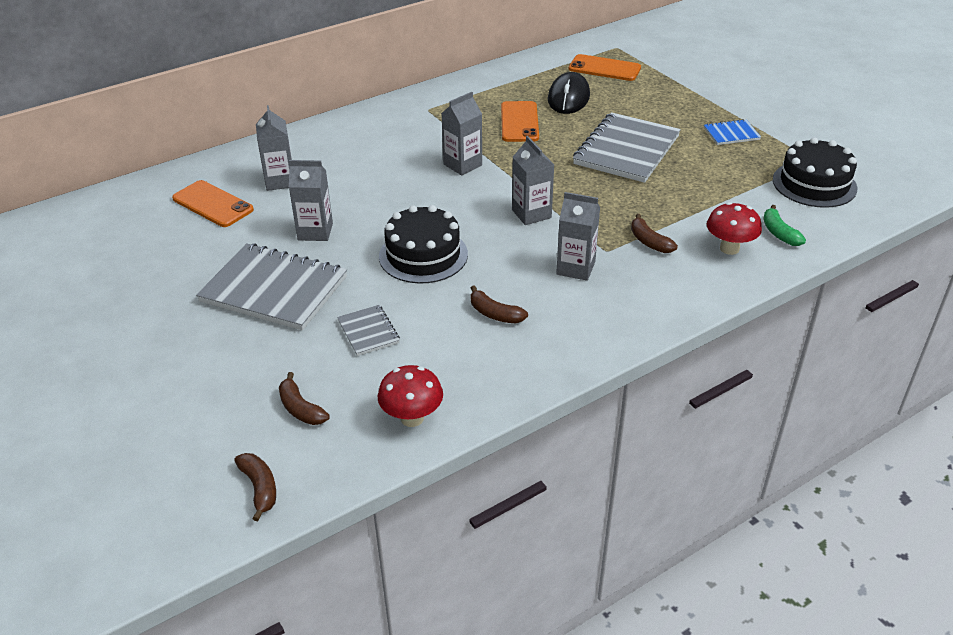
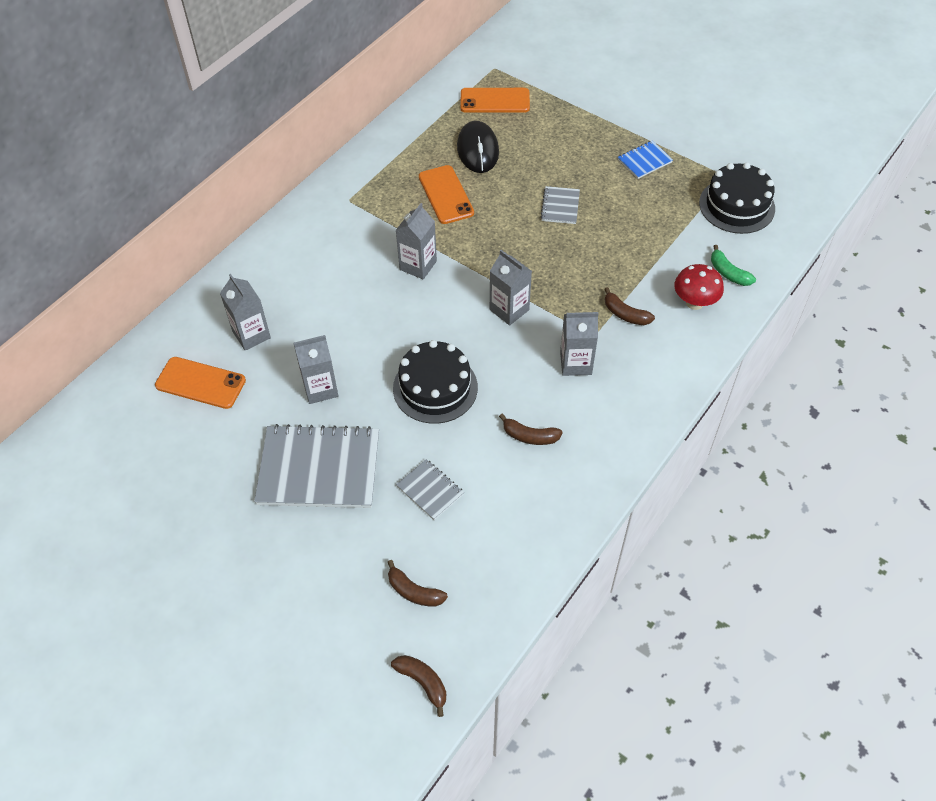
camera: 20 degrees left, 15 degrees up
(412, 418) = (513, 569): red mushroom -> none
(626, 150) = (560, 206): grey notebook -> grey notebook, size x0.47

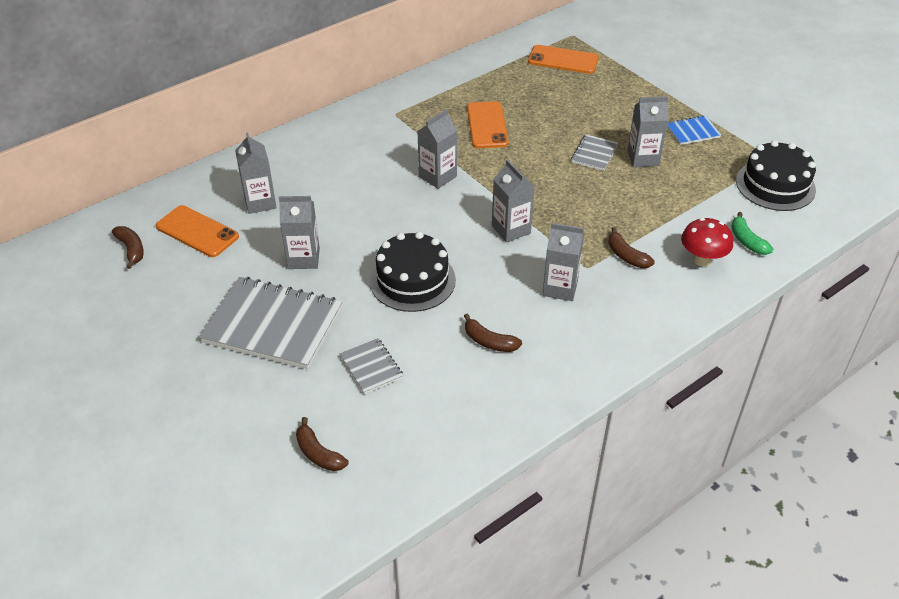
camera: 15 degrees right, 10 degrees down
(423, 682) = (292, 539): brown banana -> brown banana (131, 249)
(477, 150) = (531, 95): black mouse -> none
(607, 201) = (643, 158): none -> grey carton

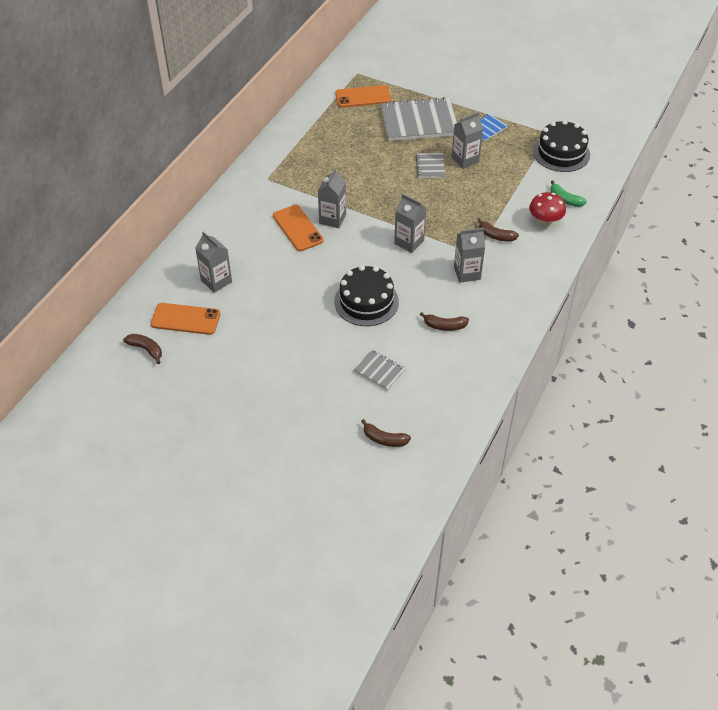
camera: 25 degrees left, 5 degrees up
(273, 325) = (292, 367): grey notebook -> grey notebook (419, 122)
(303, 258) = (279, 312): grey carton -> none
(487, 125) = (341, 167): orange phone -> orange phone (298, 228)

